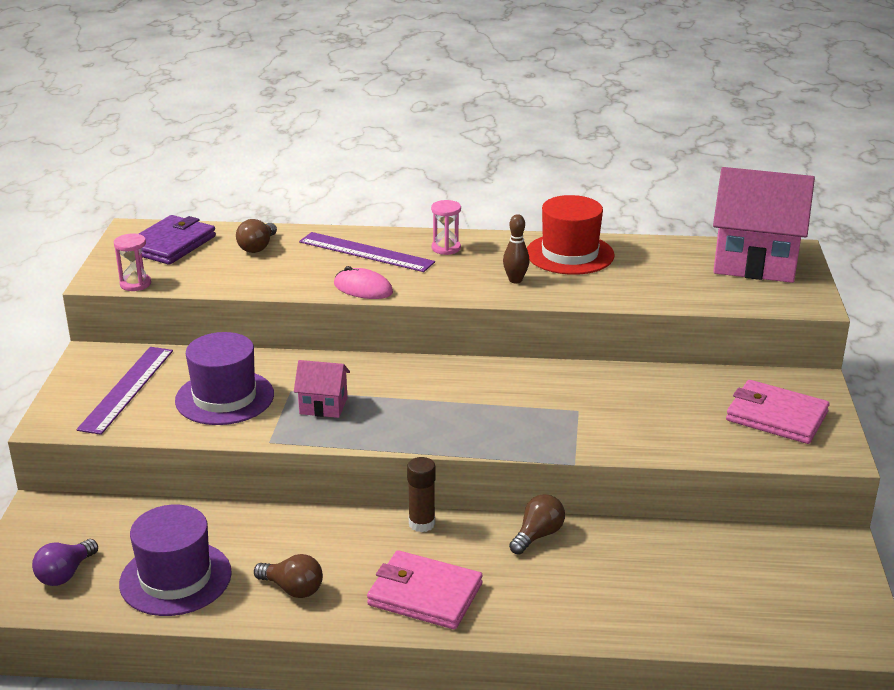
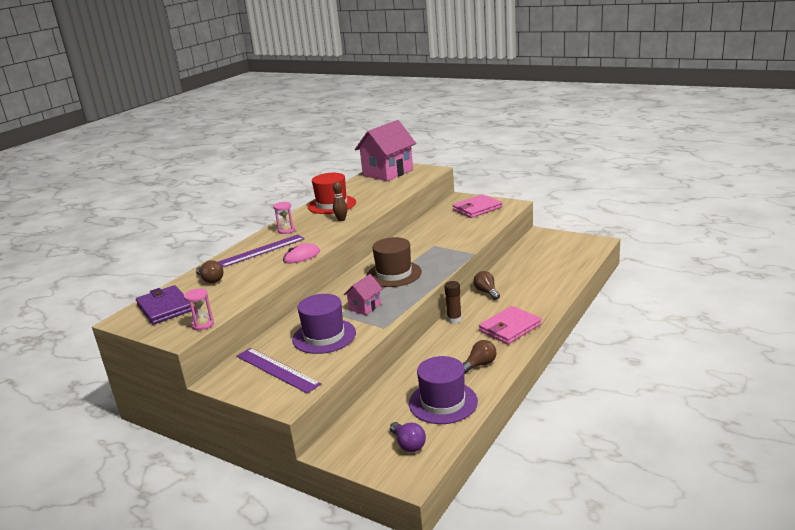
camera: 60 degrees left, 5 degrees down
(445, 400) = (394, 274): none -> brown hat

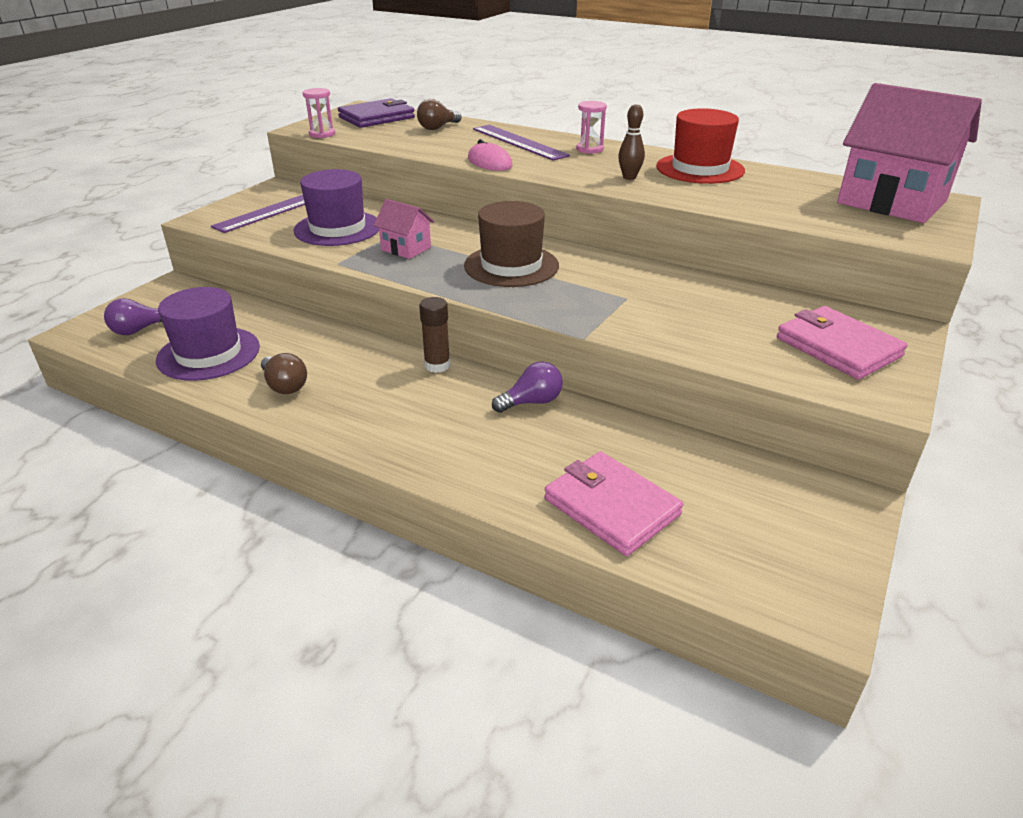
camera: 85 degrees right, 10 degrees up
(486, 292) = (531, 402): brown light bulb -> purple light bulb
(510, 328) = (386, 421): pink wallet -> pink wallet (611, 507)

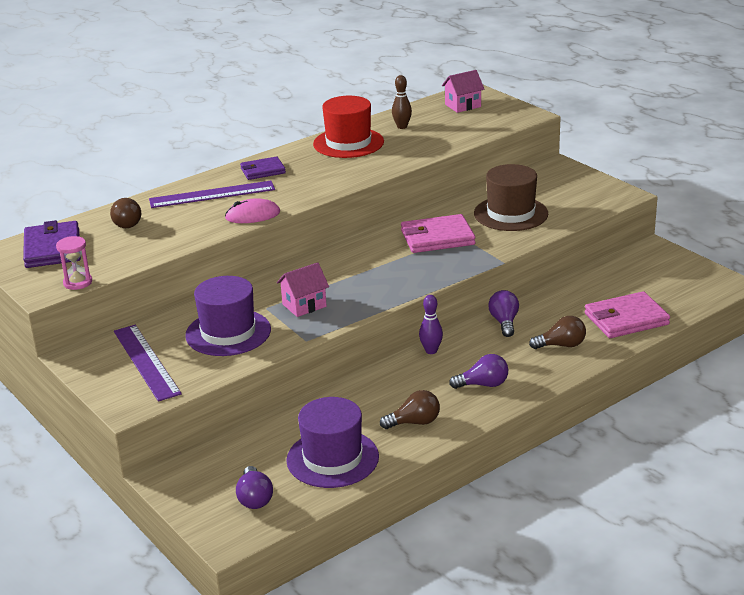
camera: 65 degrees left, 5 degrees down
(379, 415) = (483, 384): none -> purple light bulb
(437, 365) = (431, 351): brown glue stick -> purple bowling pin
(502, 458) = (561, 345): none -> brown light bulb
(511, 266) = (375, 266): brown hat -> brown hat (510, 214)
(589, 149) = (262, 171): pink hourglass -> purple wallet
(629, 177) = (342, 170): brown bowling pin -> brown bowling pin (402, 127)
(837, 347) = (566, 190): pink wallet -> pink wallet (437, 238)
(891, 202) = (463, 106): pink house -> pink house, size x0.47

